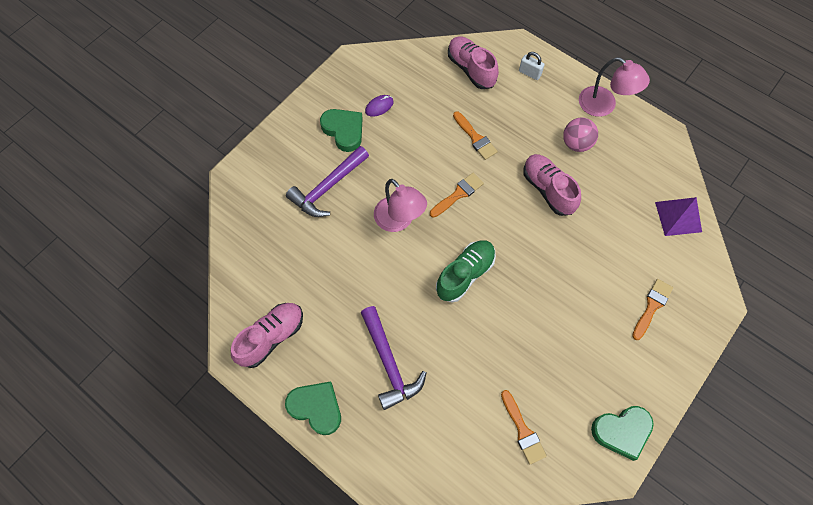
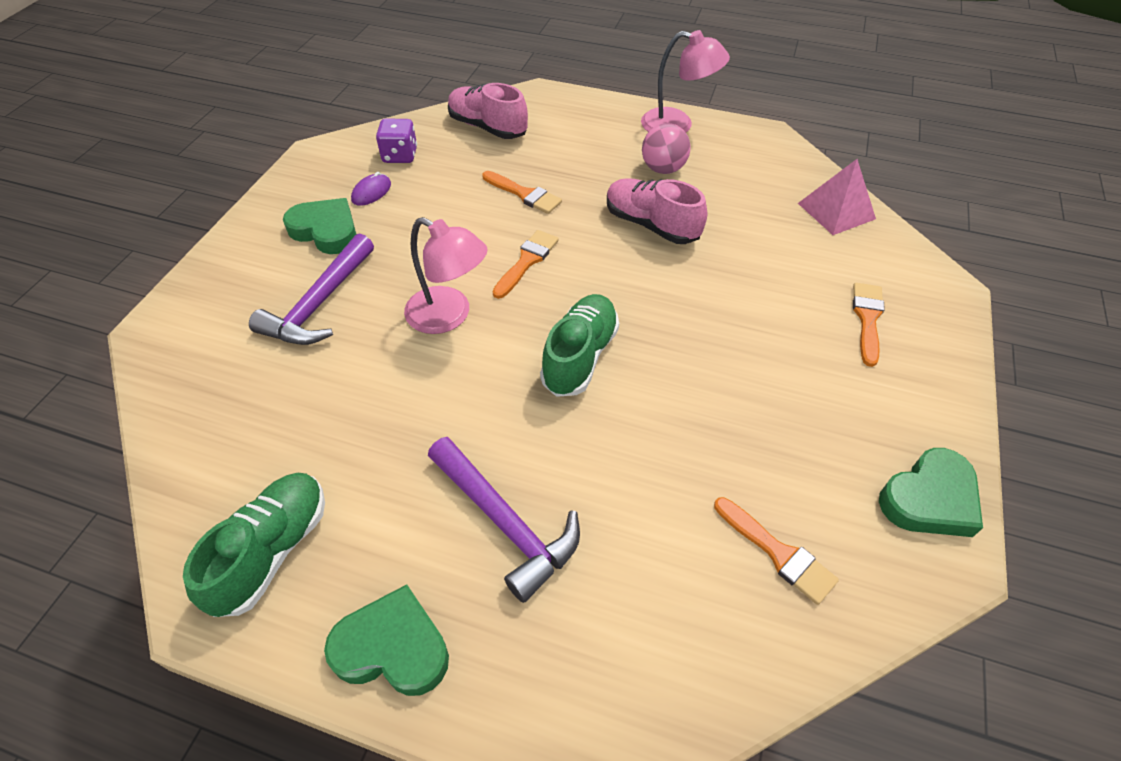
camera: 20 degrees left, 15 degrees down
(271, 337) = (272, 551): pink shoe -> green shoe
(405, 79) = (400, 155): none -> purple dice
(529, 73) = (567, 115): white padlock -> none
(678, 217) = (836, 211): purple pyramid -> pink pyramid

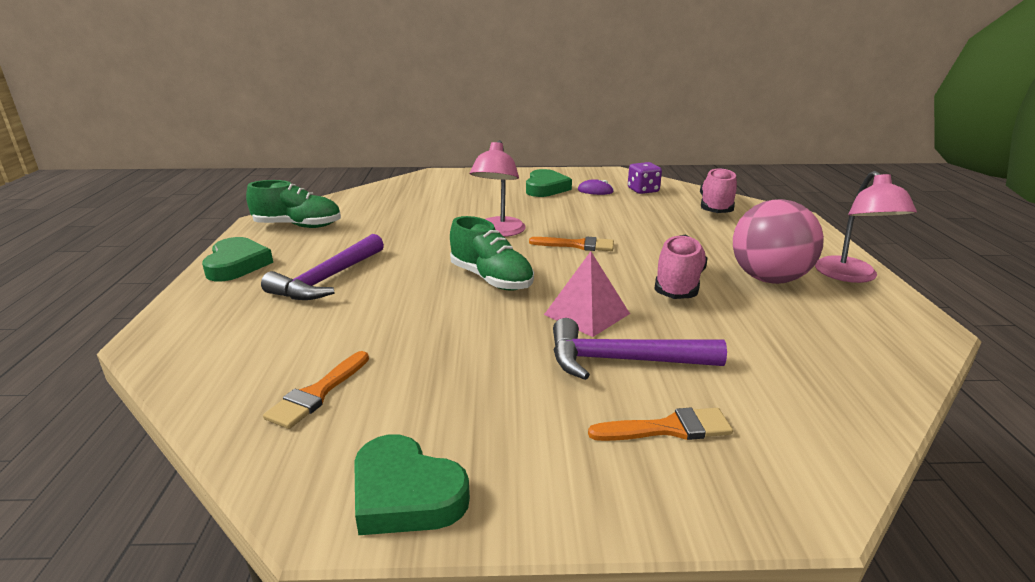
camera: 70 degrees right, 25 degrees down
(319, 304) = (481, 199): purple hammer -> purple hammer (622, 361)
(524, 194) = (653, 232): orange brush -> none
(580, 356) = (491, 279): green shoe -> green shoe turned 45 degrees clockwise
(663, 169) = (768, 279): pink ball -> pink ball, size x1.61
(836, 211) = (849, 390): pink pyramid -> pink pyramid (587, 314)

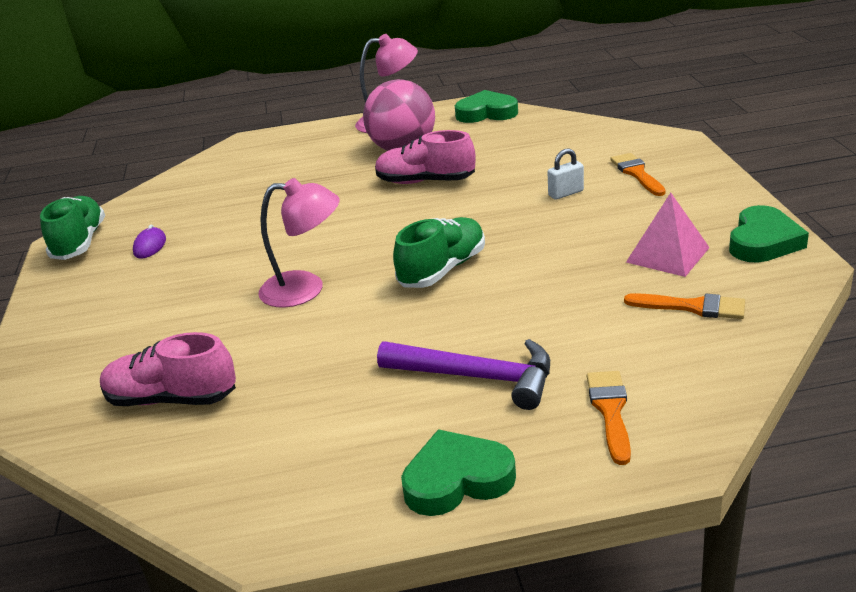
camera: 95 degrees left, 5 degrees up
(298, 226) = (291, 478): green shoe -> green shoe (80, 243)
(545, 188) = (129, 283): green heart -> green heart (486, 113)
(577, 245) = (341, 236): orange brush -> orange brush (610, 411)
(587, 314) = (498, 213): pink pyramid -> pink pyramid (668, 254)
(622, 361) = (566, 193): purple hammer -> white padlock
(643, 190) = (154, 216): purple dice -> none
(716, 207) = (221, 174): pink shoe -> pink shoe (172, 399)

